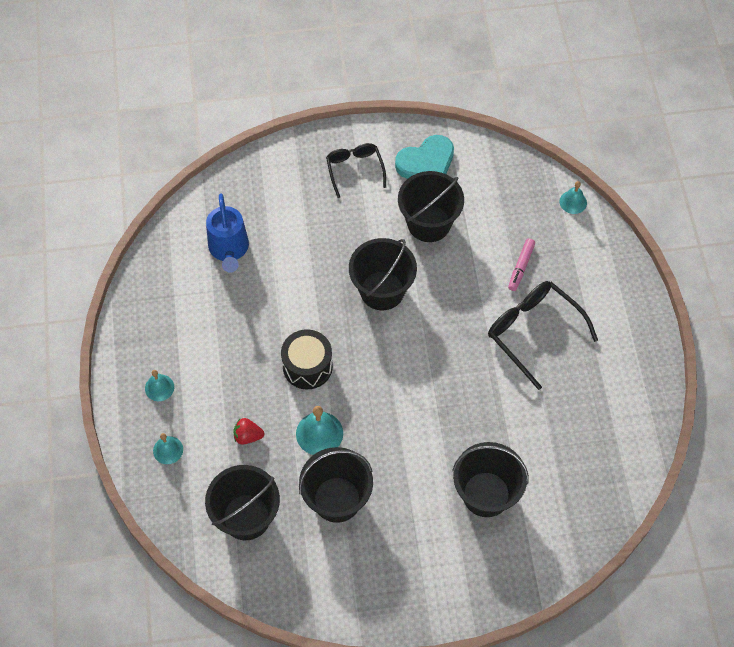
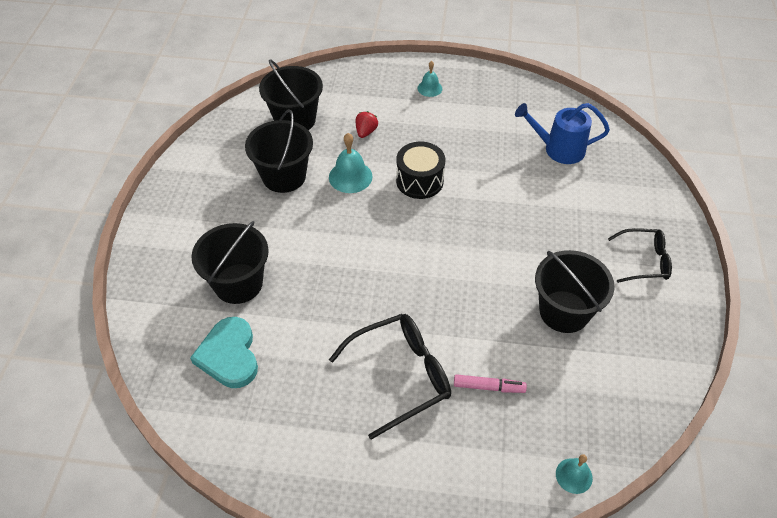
camera: 105 degrees right, 10 degrees down
(168, 450) = (372, 85): turquoise bell -> none
(382, 290) = (487, 252): black bucket -> none
(426, 162) = (649, 329): turquoise heart -> turquoise heart (229, 355)
(521, 267) = (489, 387): pink marker -> pink marker turned 150 degrees clockwise

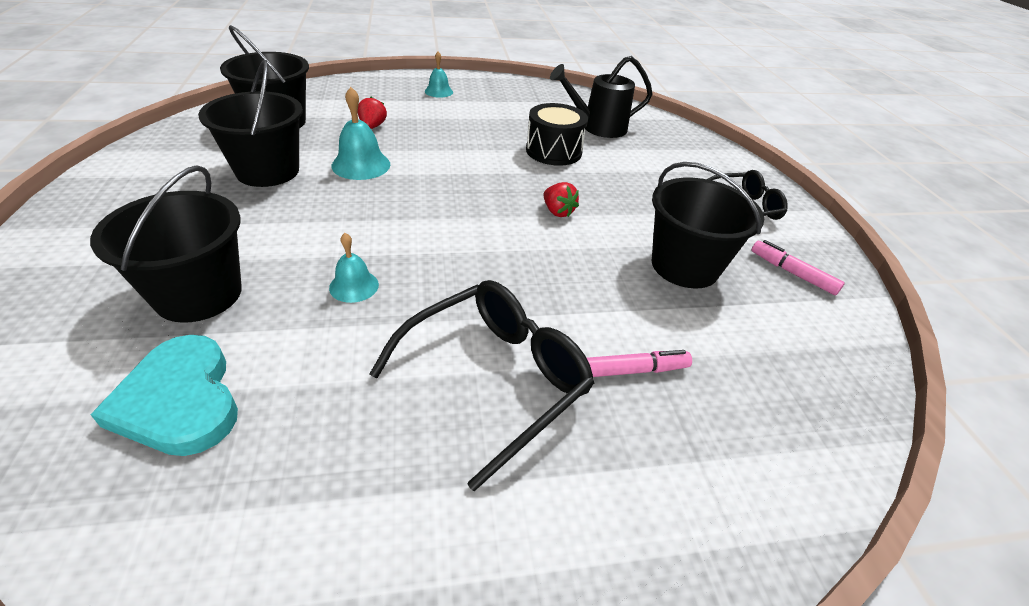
camera: 20 degrees left, 10 degrees down
(419, 181) = (451, 162): black drum -> black drum (553, 151)
(487, 245) = (557, 212): none -> red strawberry
(558, 149) = (597, 127): blue watering can -> black watering can
(574, 475) = (821, 474): turquoise bell -> turquoise bell (354, 286)
(647, 331) = (792, 273): none -> pink marker

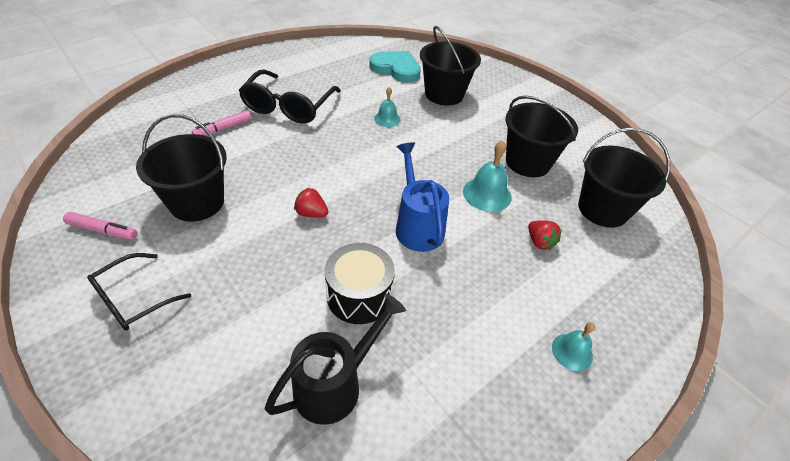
camera: 150 degrees right, 5 degrees up
(462, 168) = (417, 226): none -> blue watering can

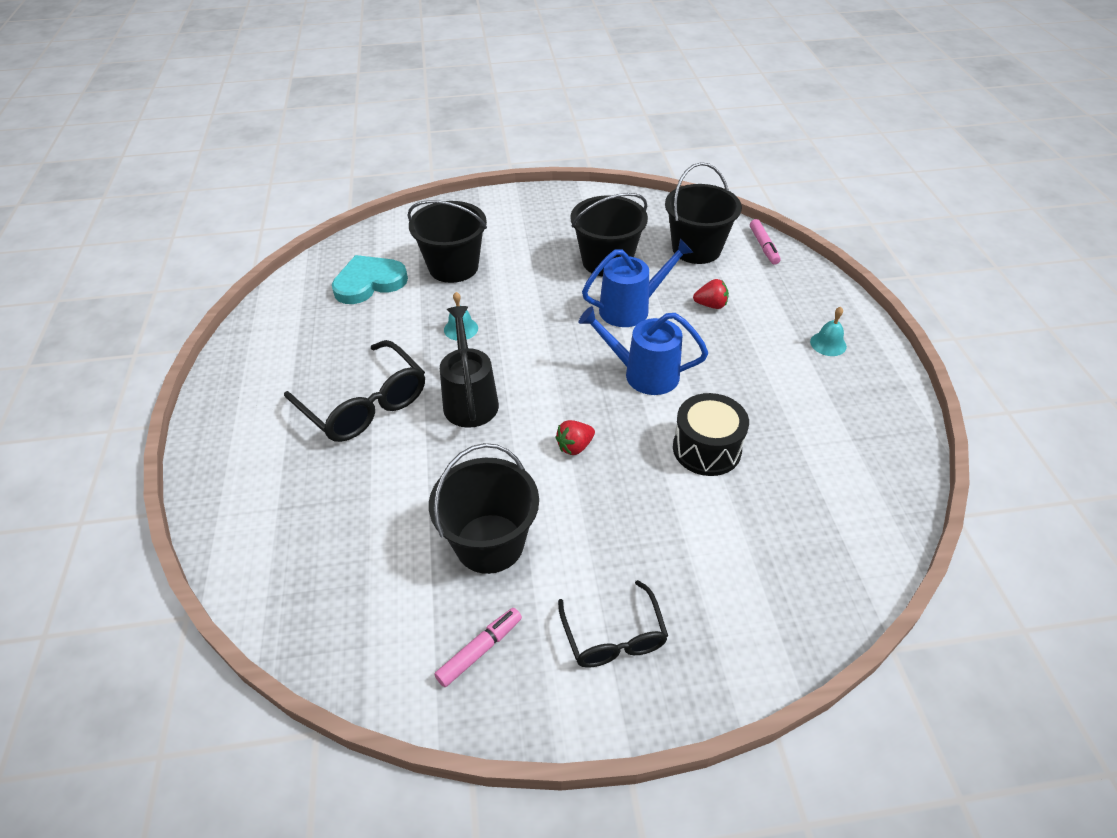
camera: 55 degrees left, 0 degrees up
(223, 129) = (360, 482): pink marker -> pink marker (763, 246)
(335, 384) = (794, 499): black watering can -> black watering can (470, 399)
(487, 194) = (631, 308): turquoise bell -> blue watering can

